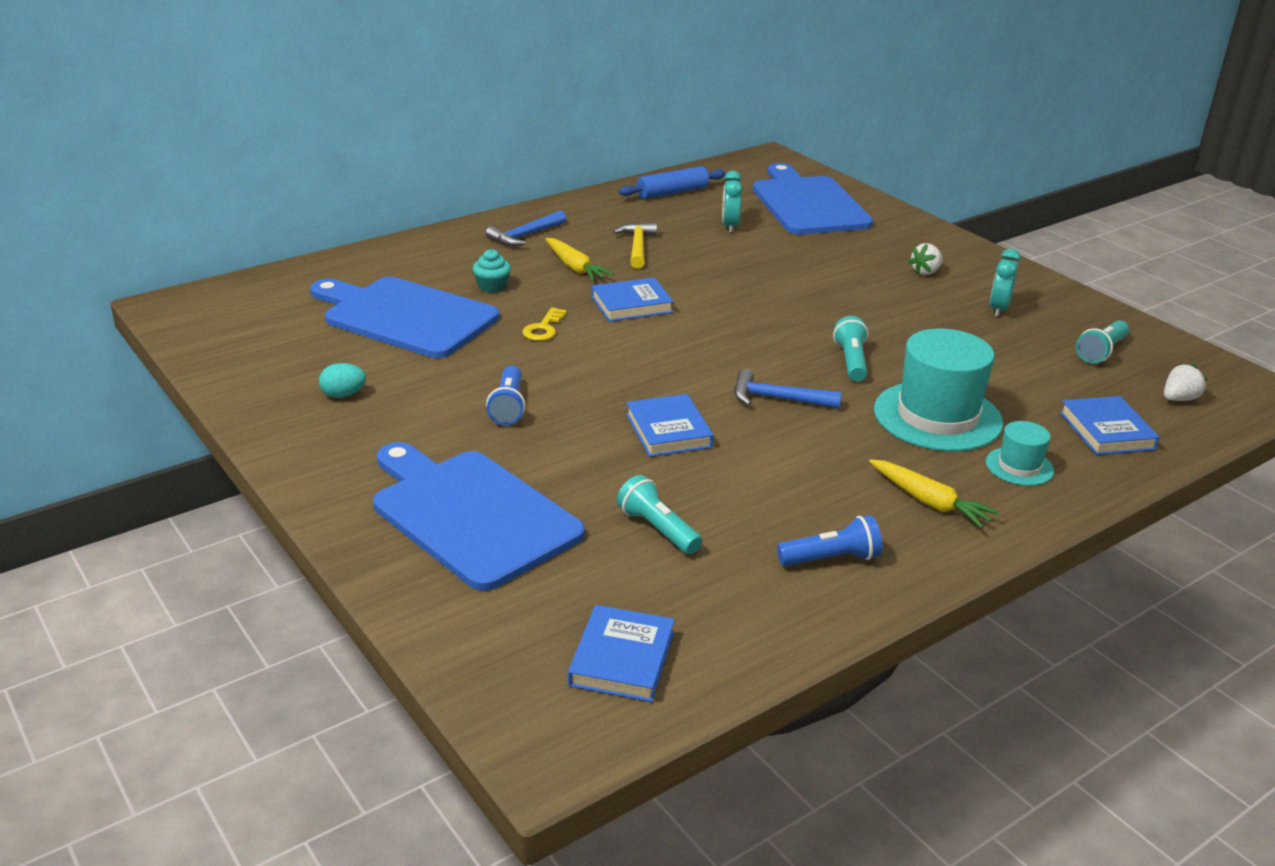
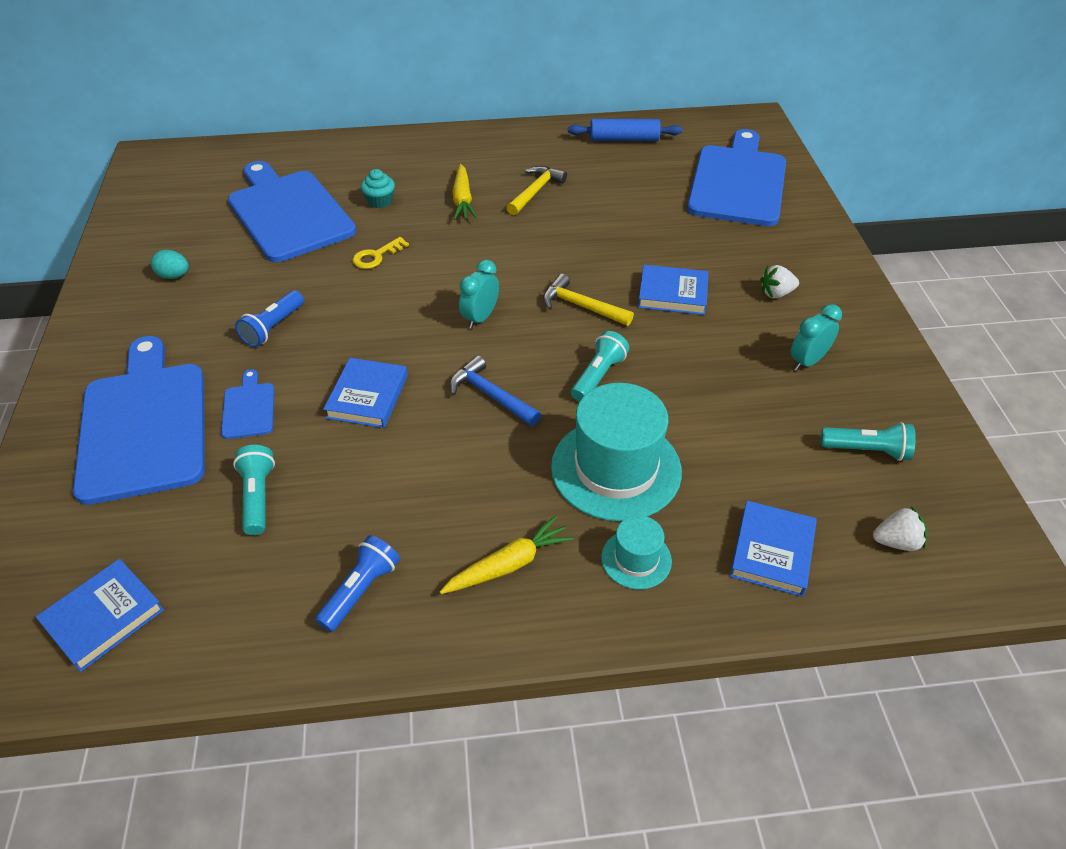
camera: 30 degrees right, 15 degrees up
(525, 236) = (455, 156): blue hammer -> none
(563, 471) = (248, 408): none -> blue cutting board
(631, 304) = (470, 252): blue book -> blue book (672, 294)
(729, 226) = (638, 189): turquoise clock -> turquoise clock (480, 318)
(779, 318) = (581, 306): none -> yellow hammer
(831, 559) = (361, 590): blue flashlight -> blue flashlight turned 75 degrees counterclockwise
(929, 502) = (508, 564): yellow carrot -> yellow carrot turned 105 degrees counterclockwise
(1101, 352) = (867, 450): turquoise flashlight -> turquoise flashlight turned 150 degrees counterclockwise

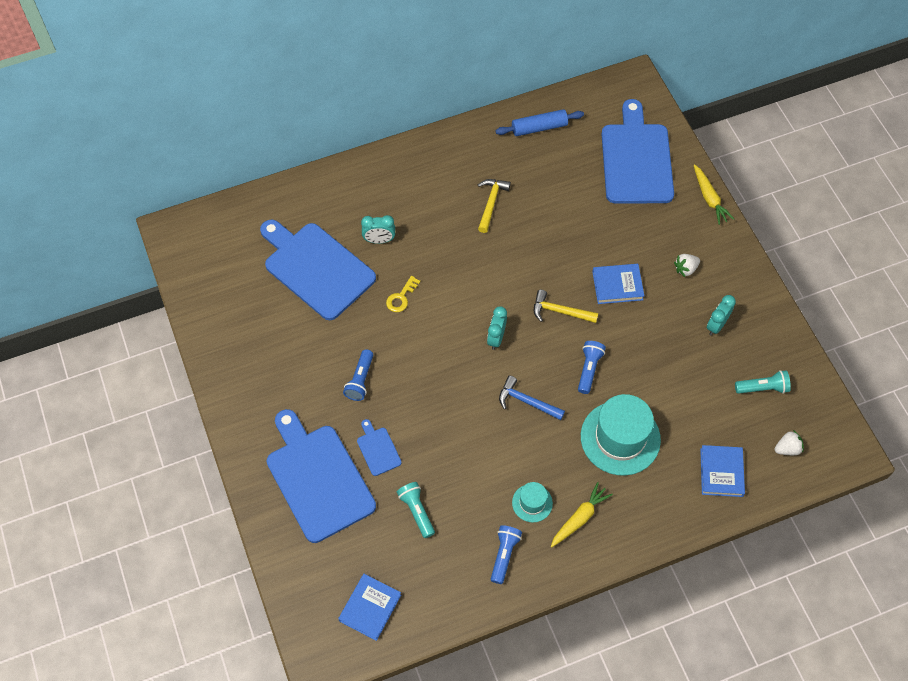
camera: 15 degrees left, 15 degrees up
(174, 276) = (265, 350): turquoise egg -> none
(367, 397) = (449, 422): blue book -> none
(380, 201) = (379, 240): turquoise cupcake -> turquoise clock
(463, 199) = (440, 224): yellow carrot -> yellow carrot (709, 198)
(598, 376) = (589, 369): turquoise flashlight -> blue flashlight
(636, 559) = (648, 496): turquoise hat -> turquoise hat (532, 503)

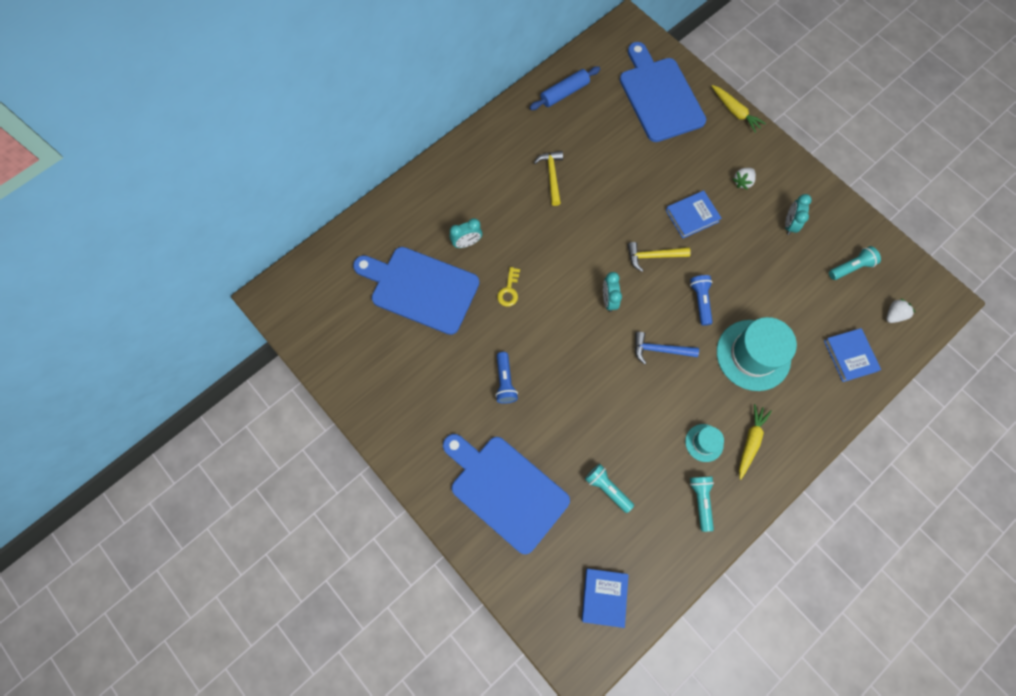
camera: 20 degrees left, 10 degrees up
(378, 449) = (548, 442): blue cutting board -> none
(504, 555) = (700, 501): blue flashlight -> turquoise flashlight

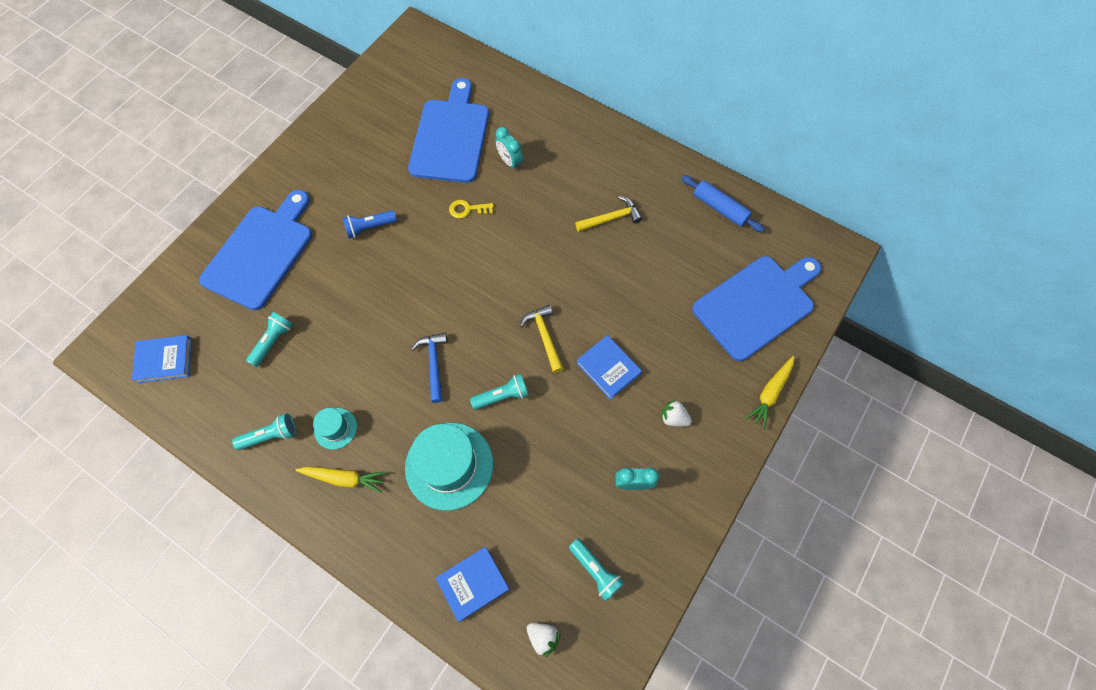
camera: 75 degrees right, 5 degrees down
(608, 300) = (480, 302): turquoise clock -> none
(700, 301) = (502, 396): blue flashlight -> turquoise flashlight

